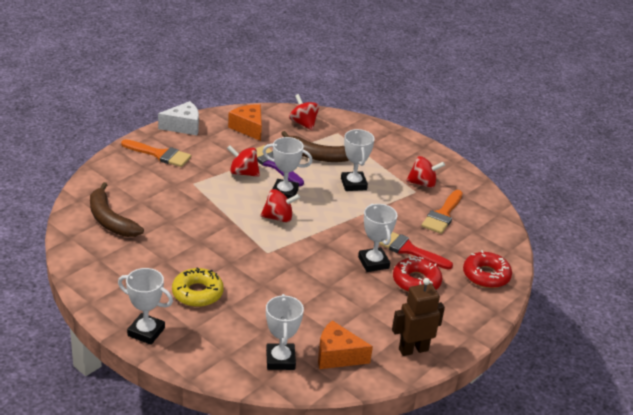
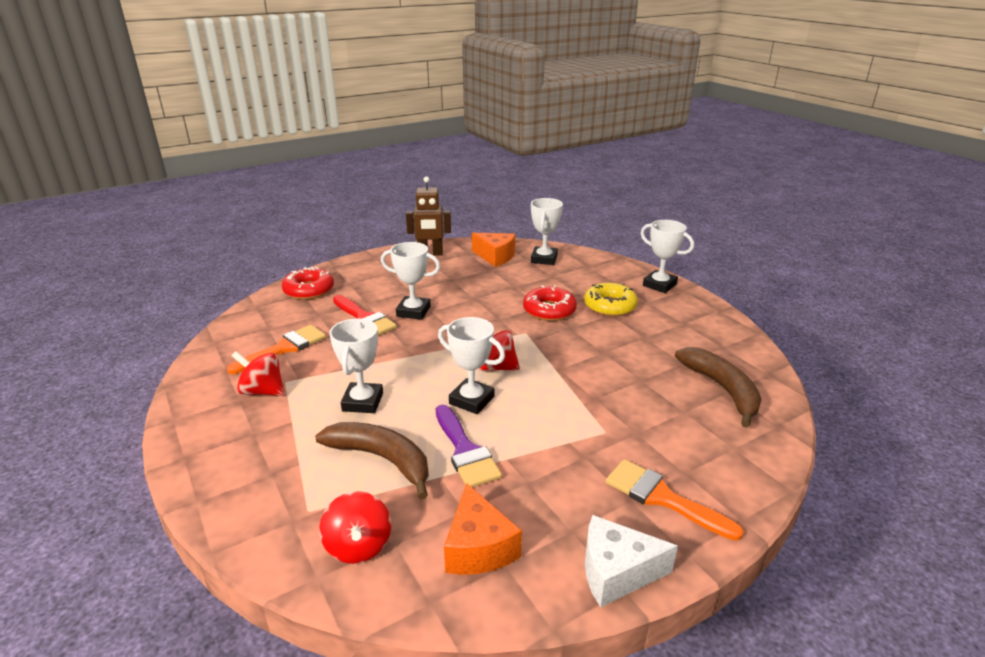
camera: 160 degrees left, 5 degrees down
(243, 173) = (522, 441): red spinning top -> none
(373, 262) = (413, 311): white trophy -> white trophy turned 75 degrees counterclockwise
(416, 281) = (383, 293): red donut -> red donut (549, 310)

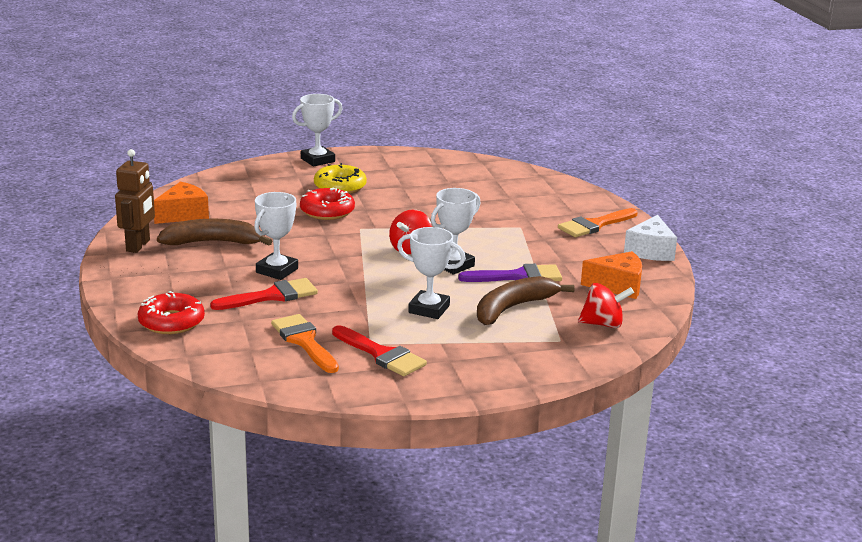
camera: 75 degrees left, 5 degrees down
(262, 391) = (381, 354): red spinning top -> red brush
(544, 259) = (214, 193): white trophy -> none
(722, 389) = (491, 180): brown banana -> brown banana (213, 242)

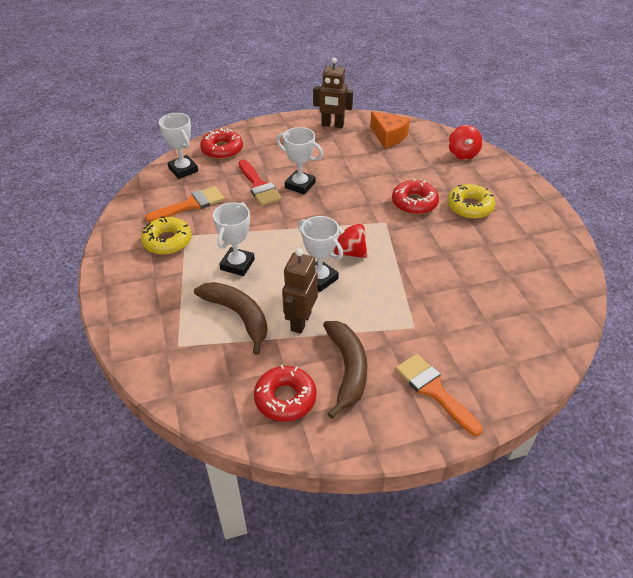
camera: 90 degrees right, 20 degrees up
(213, 242) = (343, 153): brown banana -> brown banana (347, 369)
(317, 160) = (526, 191): white trophy -> white trophy (183, 170)
(381, 354) = (167, 241): red brush -> yellow donut
(518, 277) = (300, 321): purple brush -> brown robot
(603, 324) = (205, 379): red spinning top -> red spinning top (462, 154)
(618, 286) = (285, 398): orange cheese -> red donut
(650, 251) = (375, 438): white cheese -> none

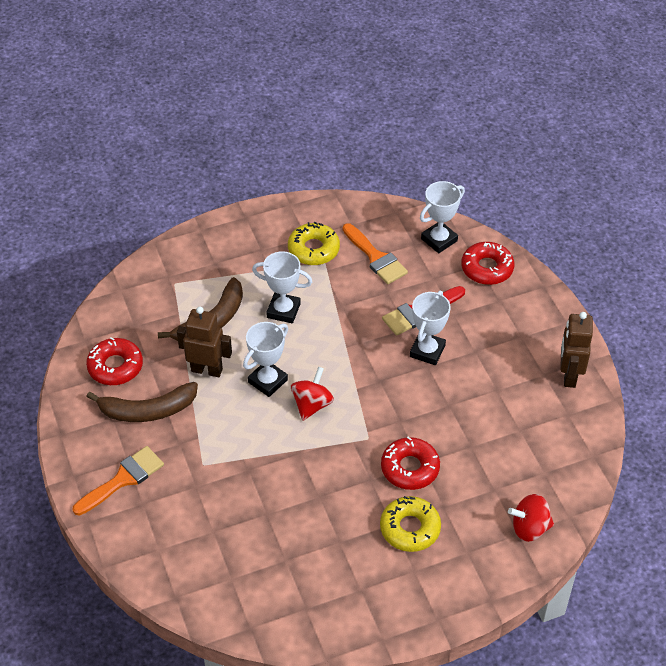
camera: 85 degrees right, 5 degrees up
(388, 137) = (554, 440): orange cheese -> none

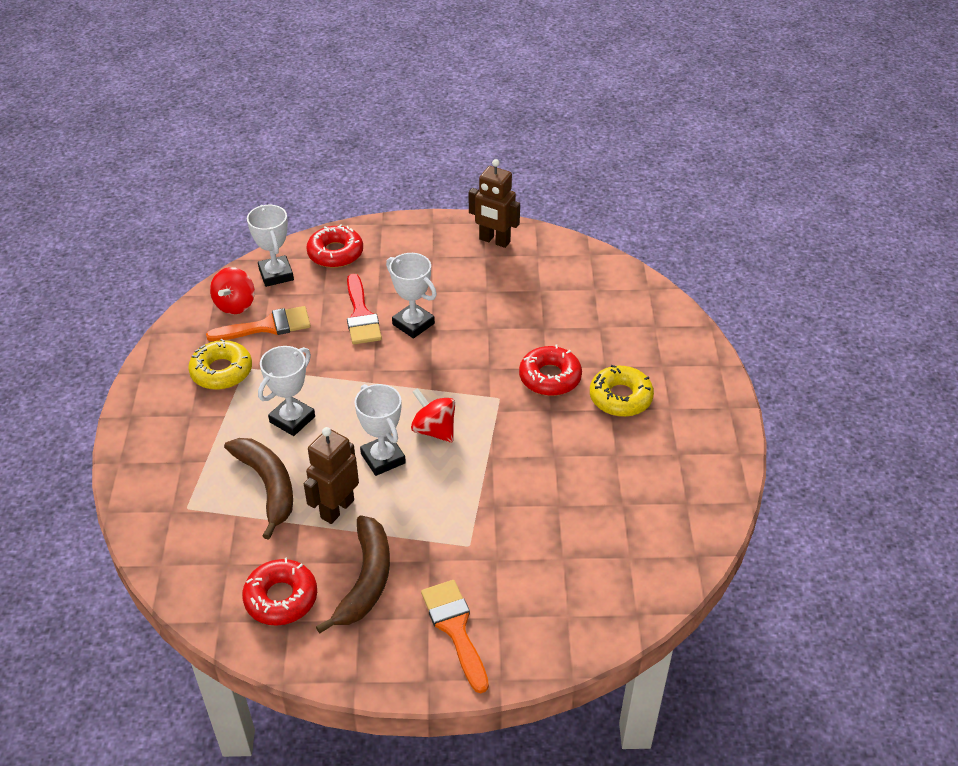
camera: 70 degrees left, 5 degrees down
(529, 528) = (651, 317): red spinning top -> red spinning top (235, 305)

